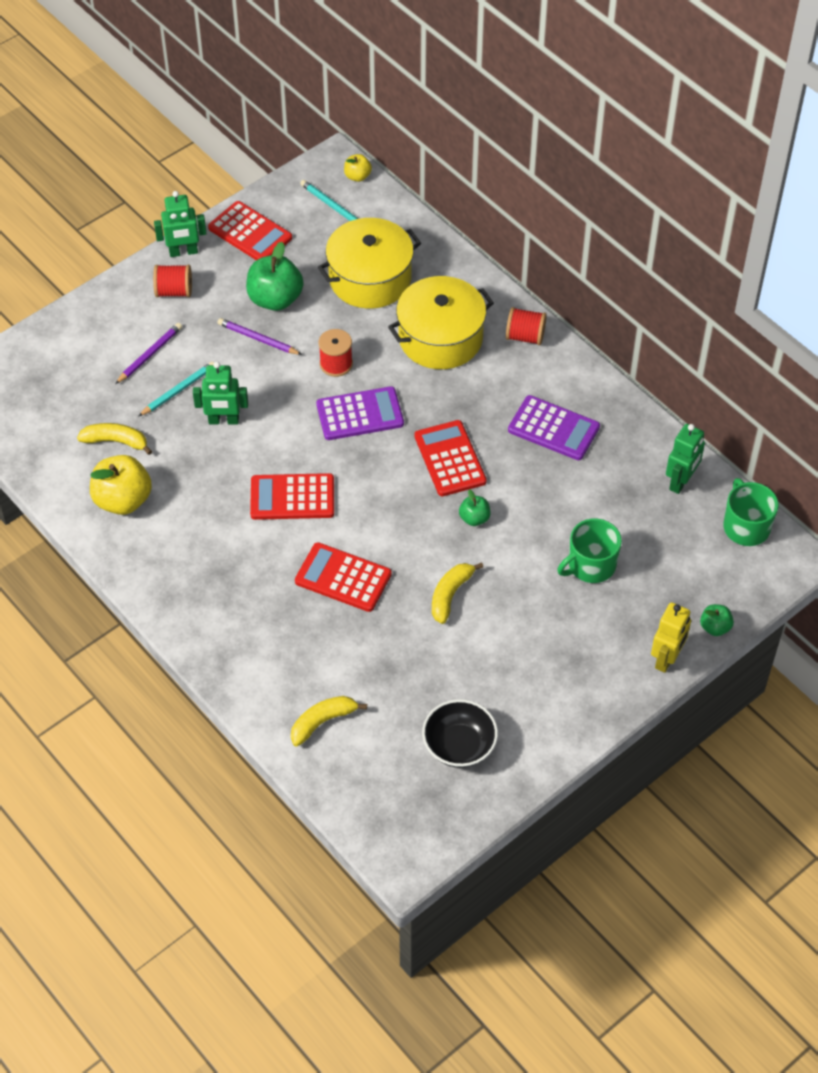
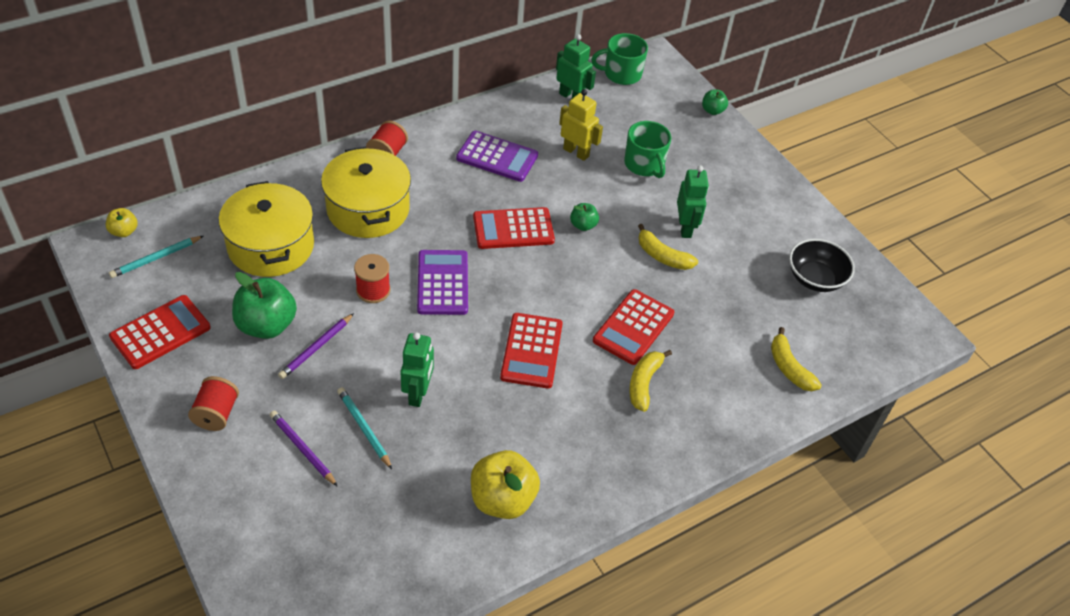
camera: 85 degrees left, 5 degrees down
(116, 441) = (419, 497): yellow banana -> yellow banana (644, 383)
(183, 252) = (160, 397): green robot -> green robot (685, 228)
(553, 428) = (497, 157): purple calculator -> purple calculator turned 75 degrees clockwise
(666, 658) = (739, 142): yellow robot -> yellow robot (576, 152)

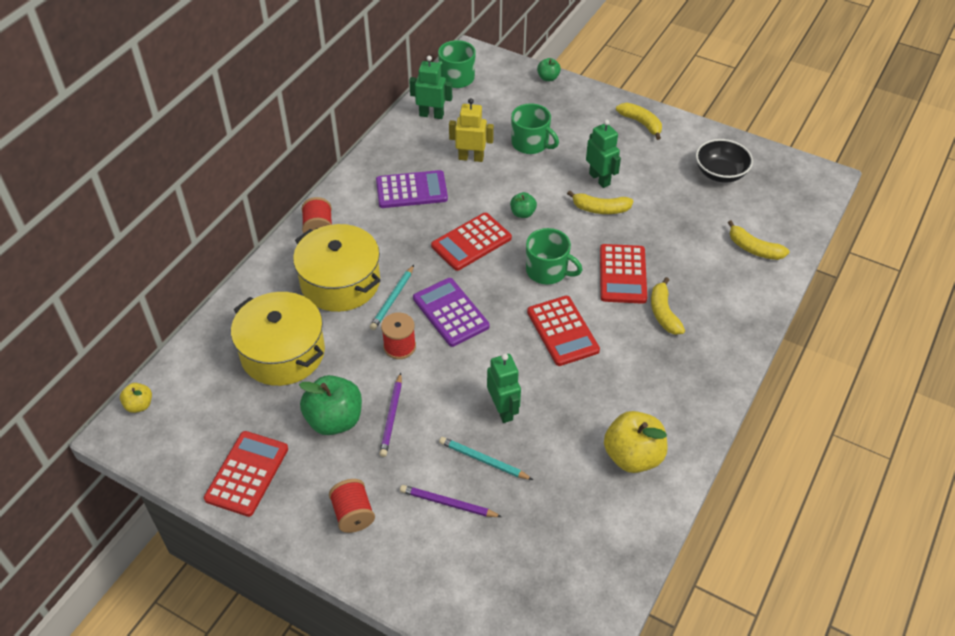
camera: 25 degrees left, 0 degrees up
(156, 258) = (189, 413): turquoise pencil -> turquoise pencil (392, 299)
(563, 289) = (547, 271): none -> green mug
(772, 194) = (641, 123): none -> yellow banana

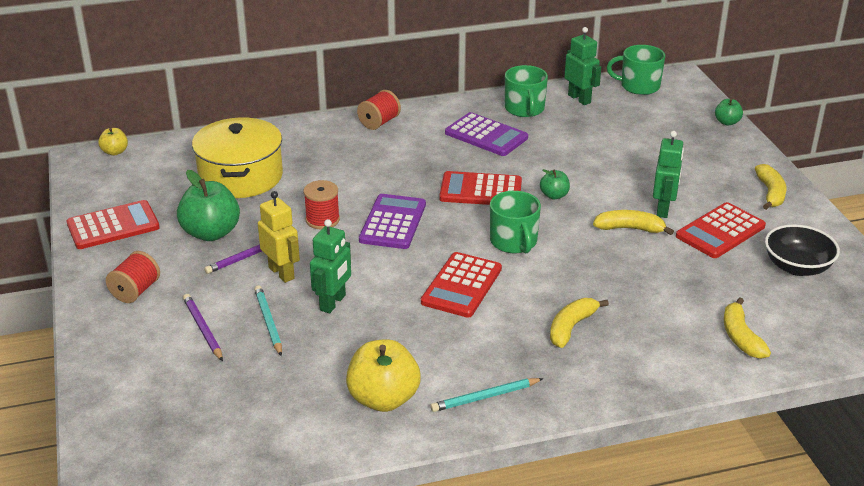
camera: 45 degrees right, 15 degrees down
(340, 282) = (343, 160): yellow pot -> none
(392, 299) = (364, 190): turquoise pencil -> turquoise pencil (485, 397)
(471, 158) = (568, 140): yellow robot -> yellow robot (282, 273)
(531, 143) = (637, 156): green mug -> green mug (524, 109)
(600, 209) = (630, 229): yellow banana -> yellow banana turned 135 degrees clockwise
(623, 274) = (577, 281): red calculator -> red calculator (720, 231)

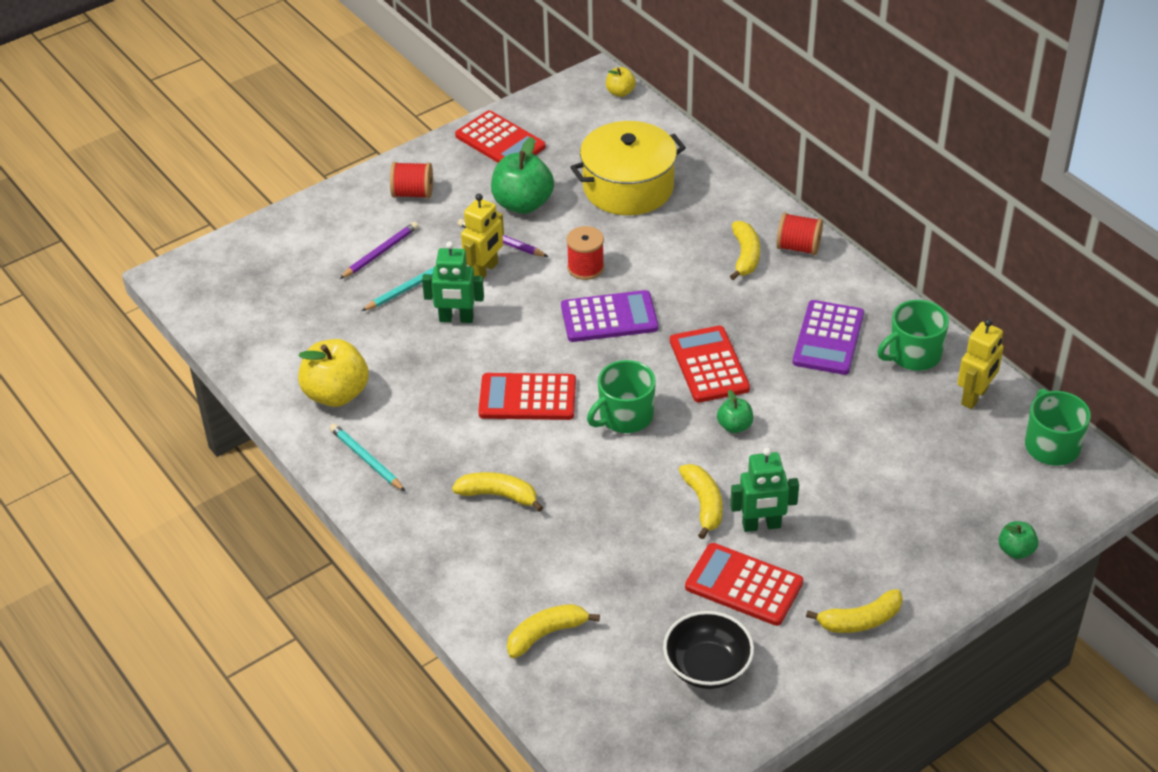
camera: 70 degrees right, 10 degrees up
(370, 146) = (745, 256): none -> yellow banana
(579, 99) = (975, 397): green robot -> yellow robot

